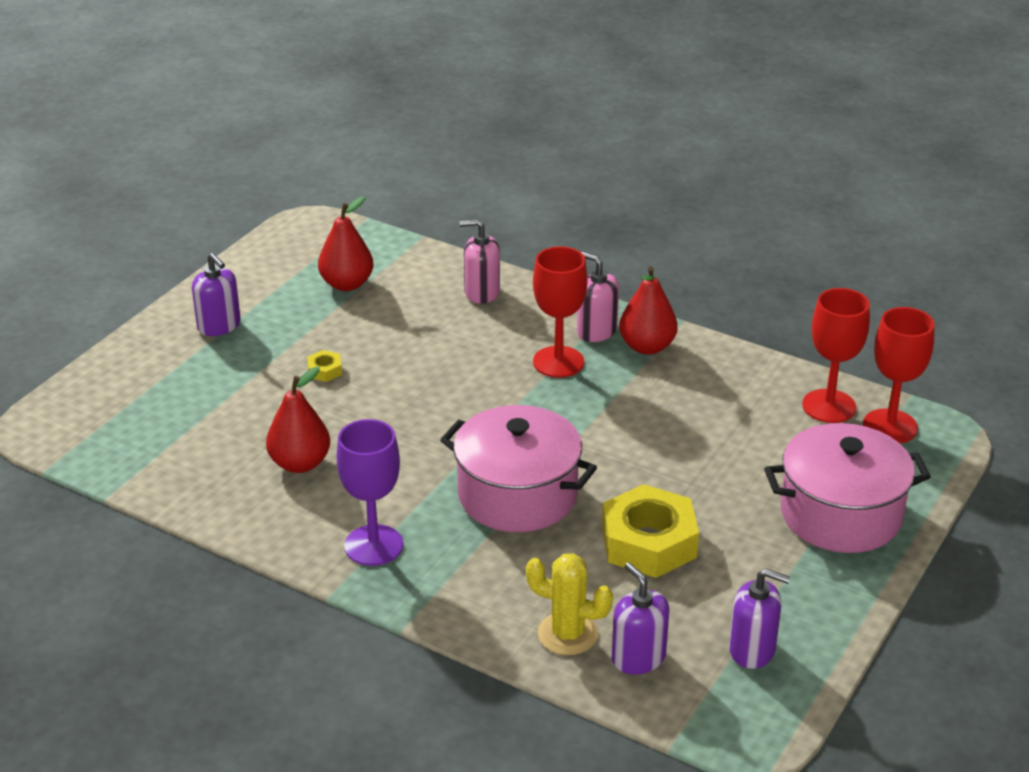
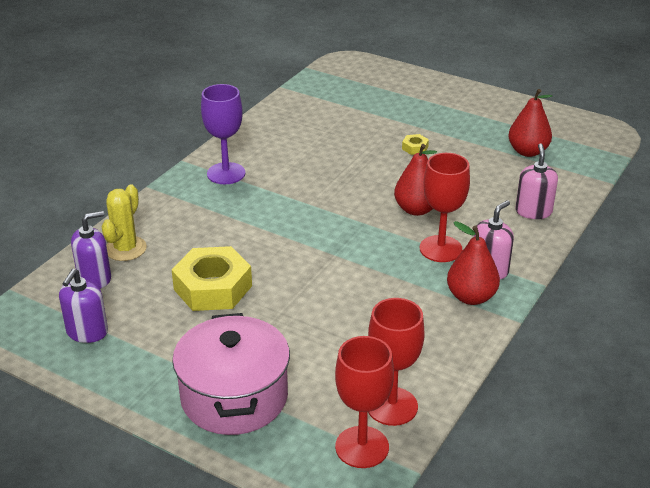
camera: 90 degrees right, 0 degrees up
(219, 326) = (461, 107): purple soap dispenser -> none
(300, 463) = (310, 144): red pear -> red pear (416, 209)
(517, 495) = (272, 229): pink pot -> none

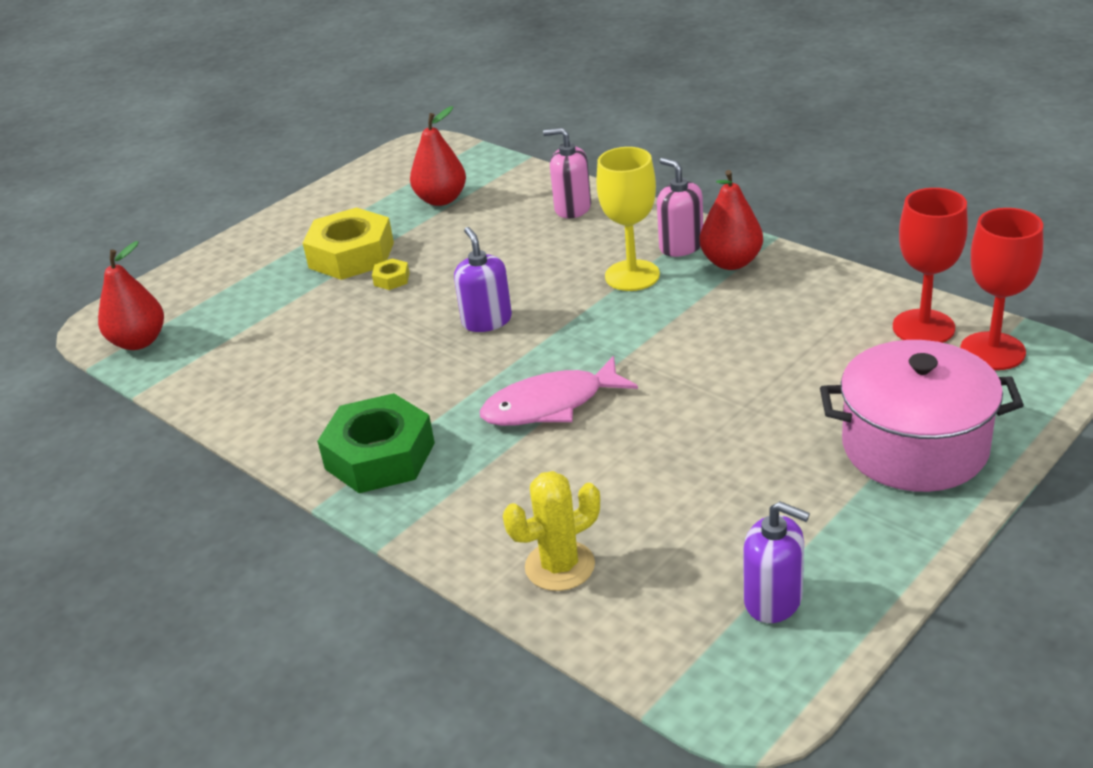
camera: 75 degrees left, 0 degrees up
(95, 278) = (634, 600): purple soap dispenser -> purple soap dispenser (487, 321)
(125, 249) = (560, 566): yellow cactus -> yellow cactus turned 60 degrees counterclockwise
(213, 288) = (680, 467): yellow nut -> yellow nut (351, 255)
(226, 173) = (380, 456): purple goblet -> green nut
(277, 229) = (551, 405): none -> pink fish
(416, 209) = (541, 287): red pear -> red pear (139, 342)
(440, 249) = (632, 275): red goblet -> yellow goblet

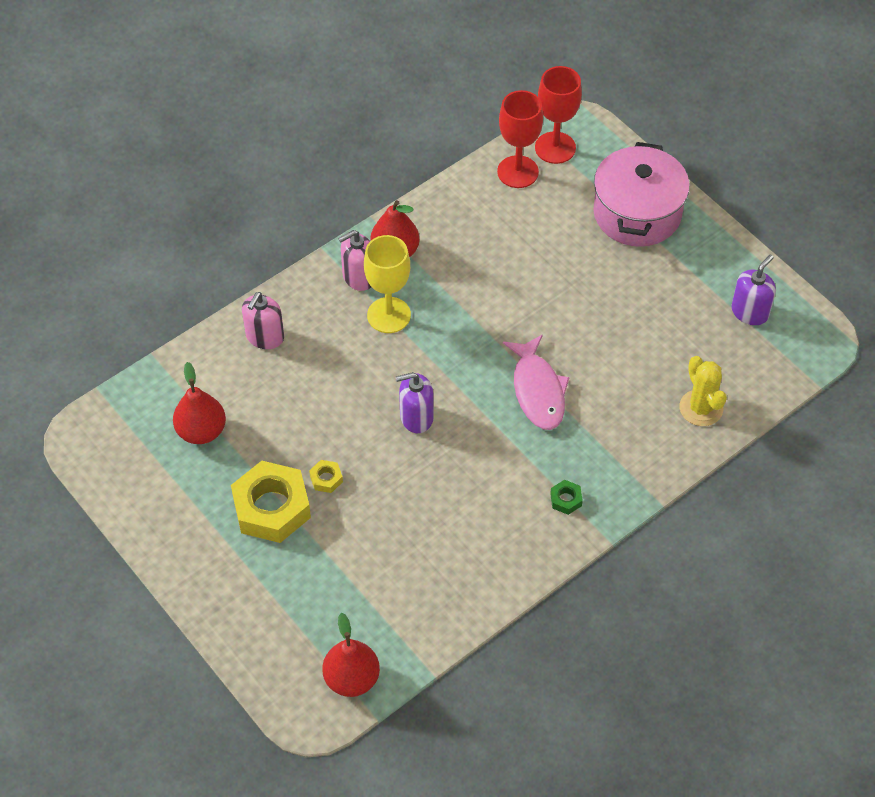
camera: 85 degrees left, 20 degrees up
(380, 456) = (566, 499): green nut -> green nut, size x0.42

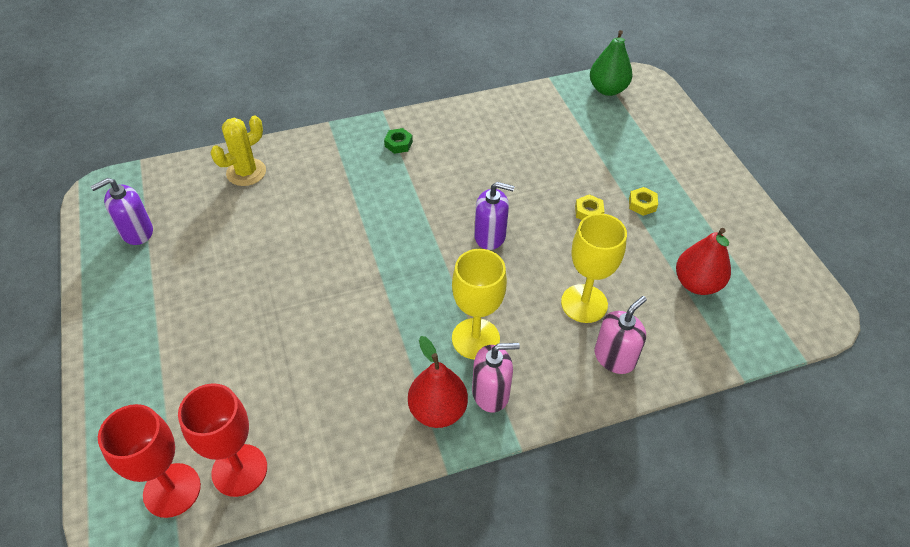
camera: 160 degrees left, 5 degrees down
(272, 508) = (642, 204): yellow nut -> yellow nut, size x0.42
(304, 377) = (584, 303): none -> yellow goblet
(352, 679) = (607, 89): red pear -> green pear
(538, 390) = (371, 225): pink fish -> none
(637, 213) = (151, 365): pink pot -> none
(701, 408) = (246, 172): yellow cactus -> yellow cactus turned 45 degrees clockwise

